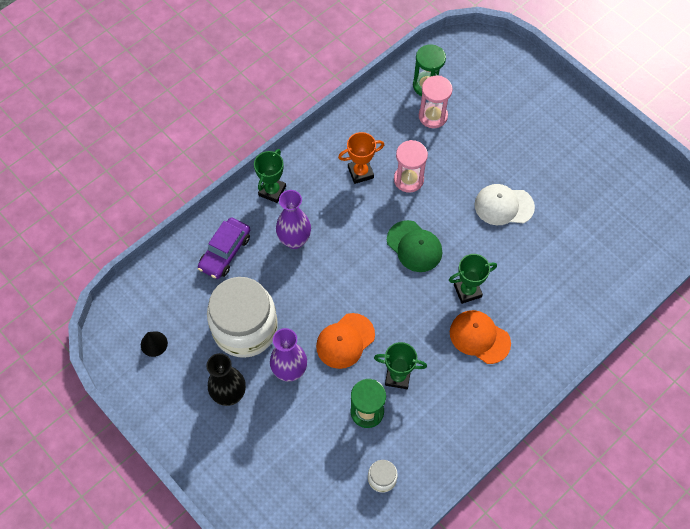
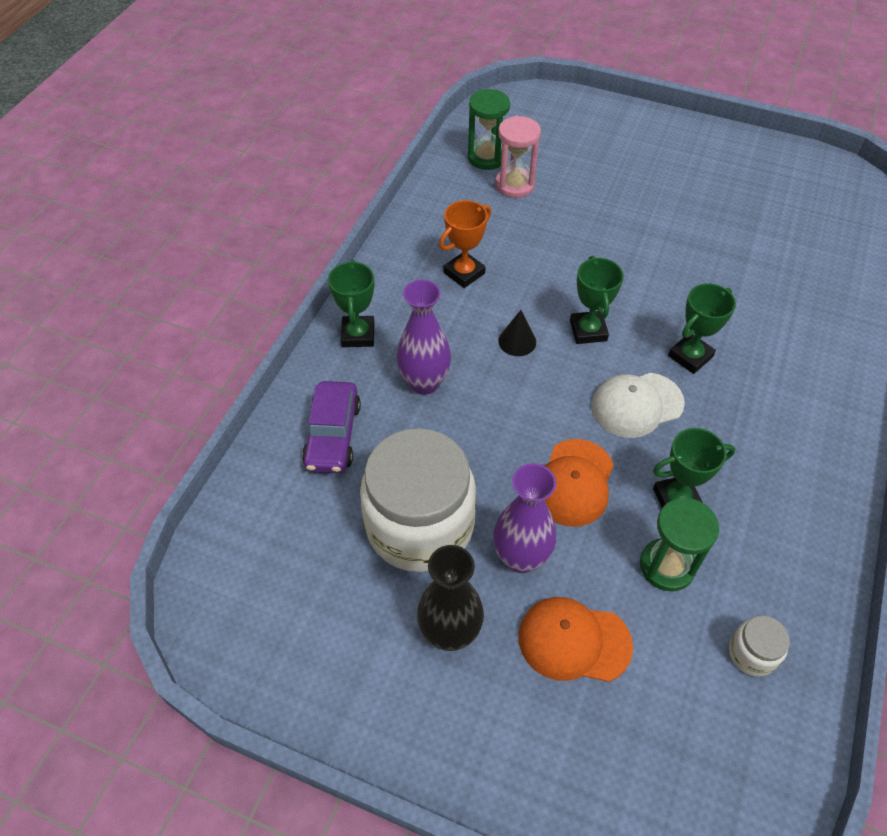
camera: 25 degrees left, 10 degrees down
(154, 344) = (288, 608): black cone -> black cone (517, 341)
(408, 179) = (530, 260): pink hourglass -> none
(414, 246) = (588, 331): green cap -> green trophy
(479, 337) = (745, 405): orange cap -> orange cap (574, 641)
(503, 206) = (664, 247): white cap -> white cap (637, 405)

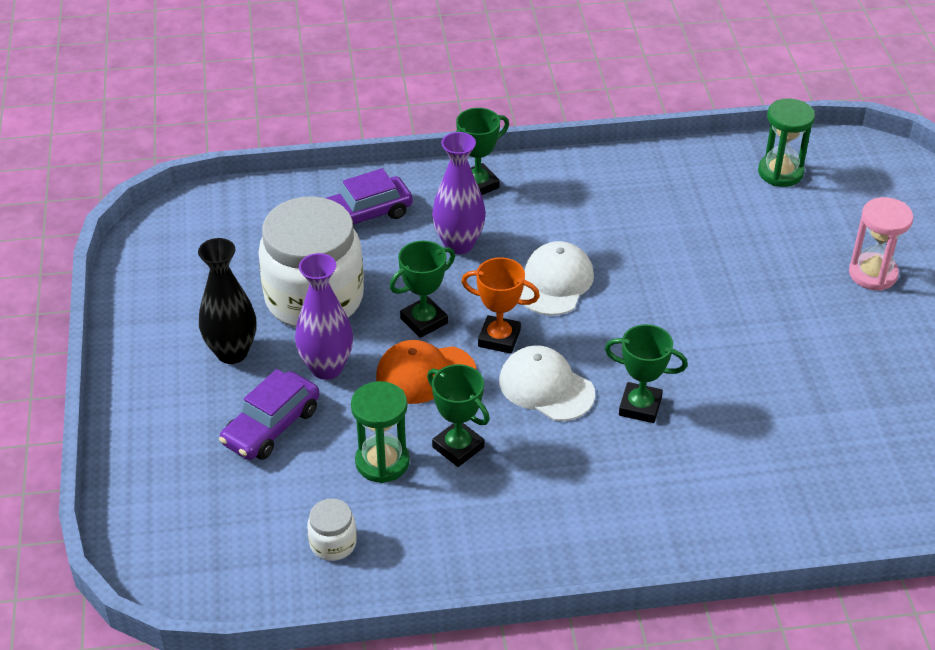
camera: 60 degrees right, 10 degrees down
(464, 273) = (608, 218): orange trophy -> orange trophy (499, 338)
(514, 185) = (760, 206): pink hourglass -> pink hourglass (872, 274)
(517, 341) = (555, 282): black cone -> white cap
(574, 641) = (271, 426): orange cap -> purple car
(588, 331) = (609, 324): green trophy -> green trophy (424, 321)

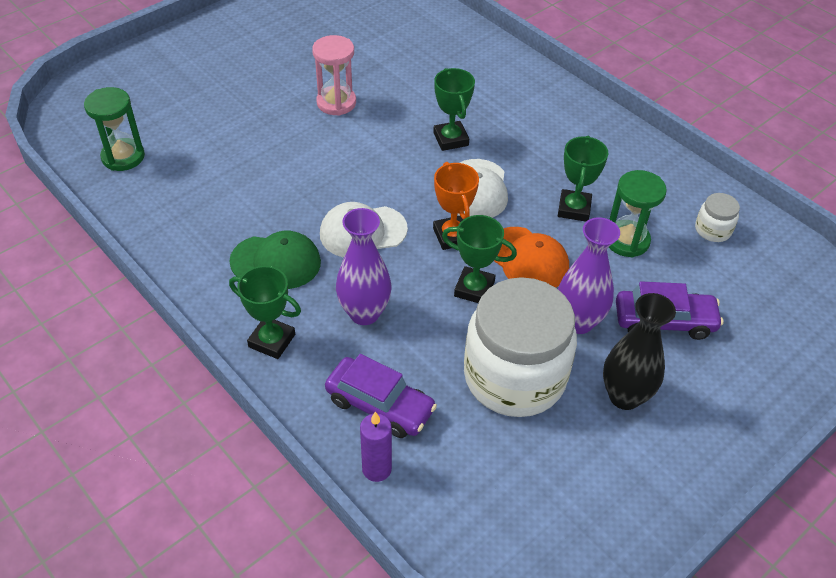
camera: 125 degrees left, 5 degrees up
(313, 192) = (376, 469): none -> purple candle
(562, 217) = (276, 262): none -> green cap
(872, 274) = (221, 78): pink hourglass -> pink hourglass (336, 103)

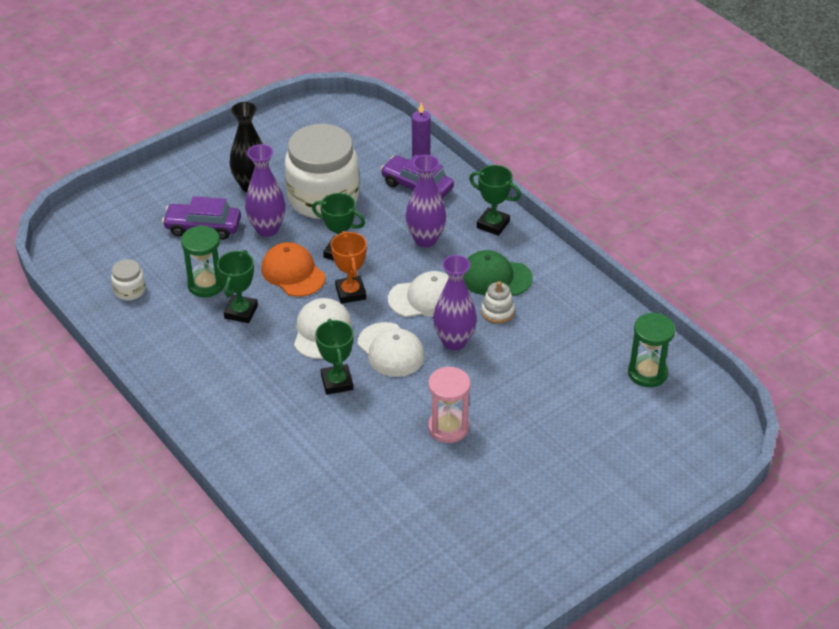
camera: 175 degrees left, 5 degrees down
(277, 218) = (497, 311): none -> white stacking toy
(329, 183) = (454, 341): none -> purple vase
(398, 172) = (391, 350): none -> white cap

